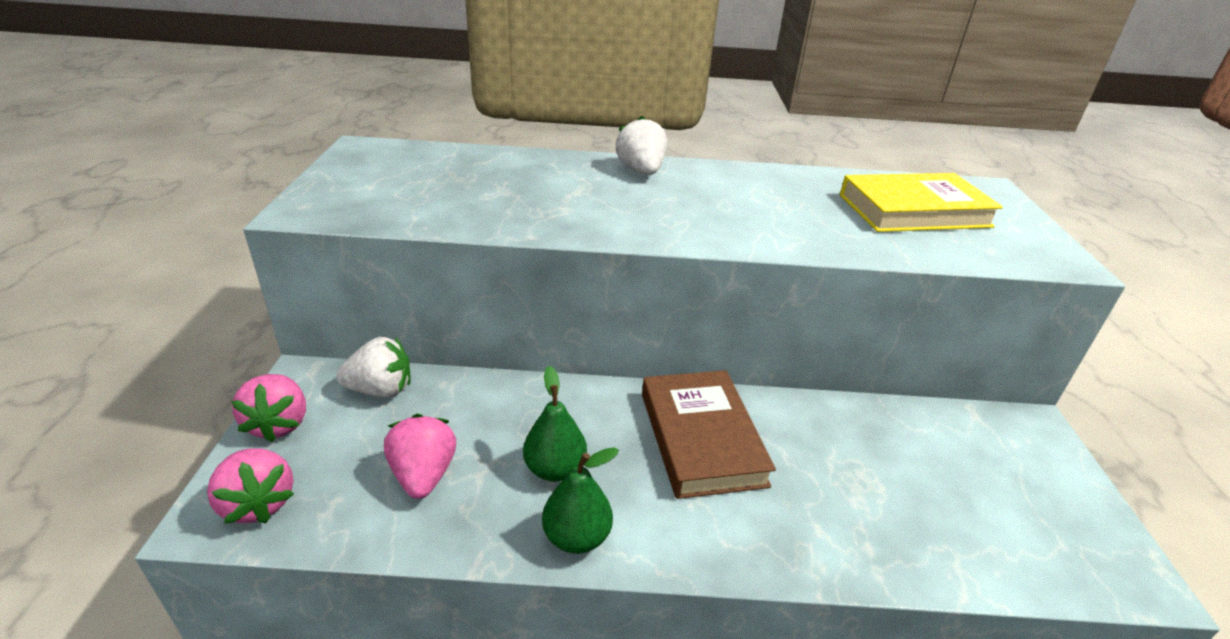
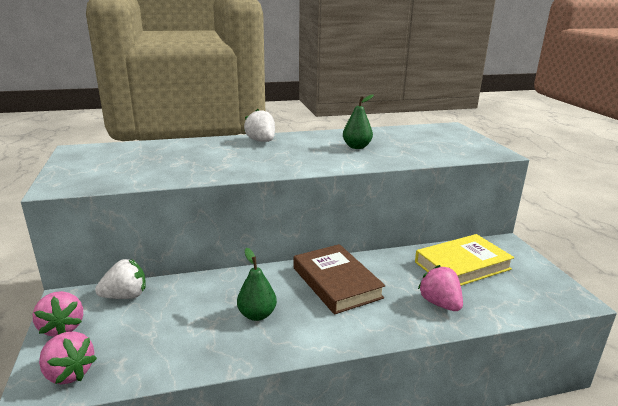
camera: 15 degrees left, 10 degrees down
(424, 475) = (175, 334): pink strawberry -> pink strawberry (440, 303)
(577, 537) = (284, 345): green pear -> green pear (357, 147)
(913, 211) = (417, 141): yellow book -> yellow book (462, 265)

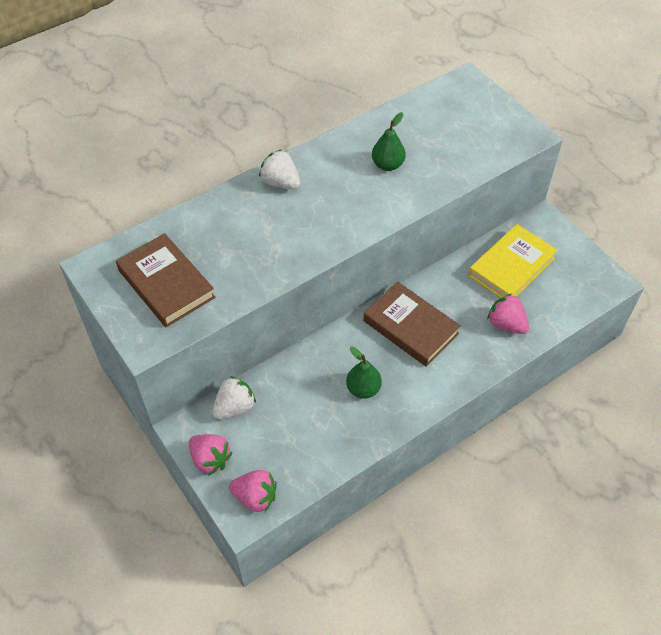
camera: 20 degrees left, 30 degrees up
(116, 165) = (166, 284): none -> brown book

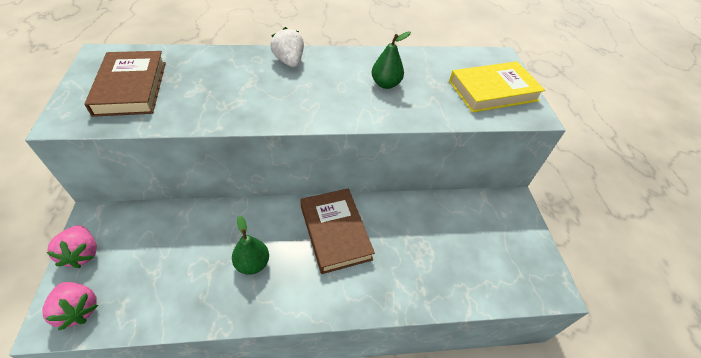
camera: 25 degrees right, 5 degrees down
(234, 407) = (143, 221): white strawberry -> none
(506, 324) = (423, 275): pink strawberry -> none
(511, 267) = (461, 226): yellow book -> yellow book (493, 91)

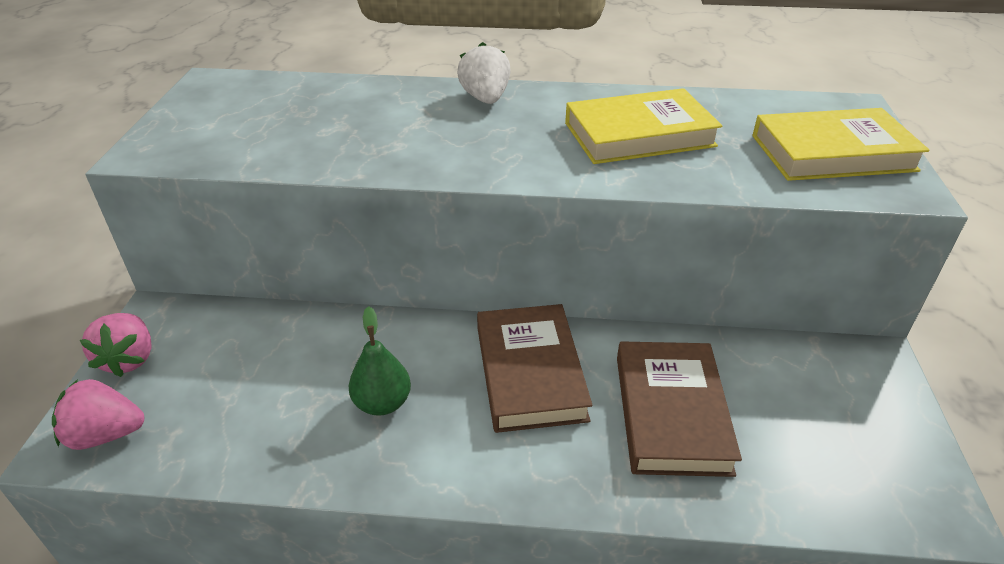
camera: 15 degrees right, 10 degrees down
(78, 310) = (105, 434): pink strawberry -> pink strawberry turned 120 degrees clockwise
(131, 87) = (243, 120): brown book -> brown book (671, 413)
(385, 84) = (639, 134): green pear -> yellow book

